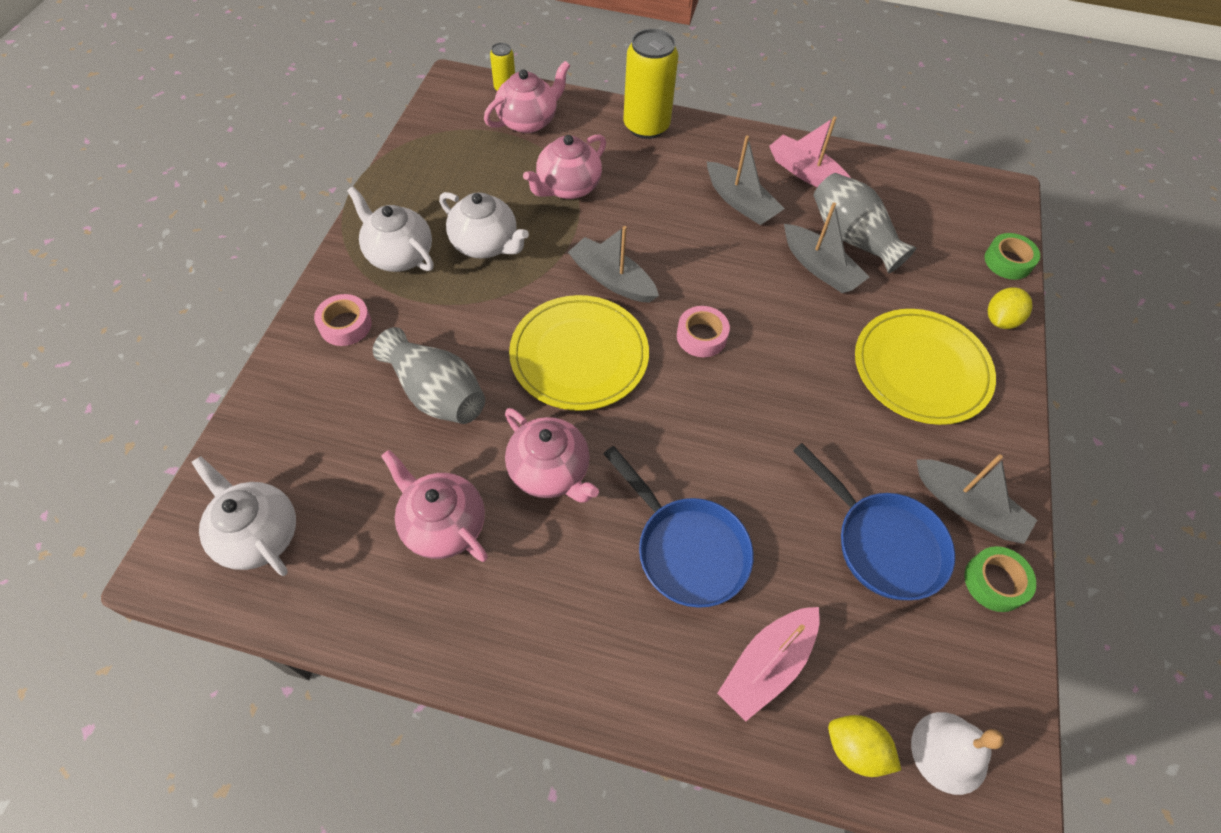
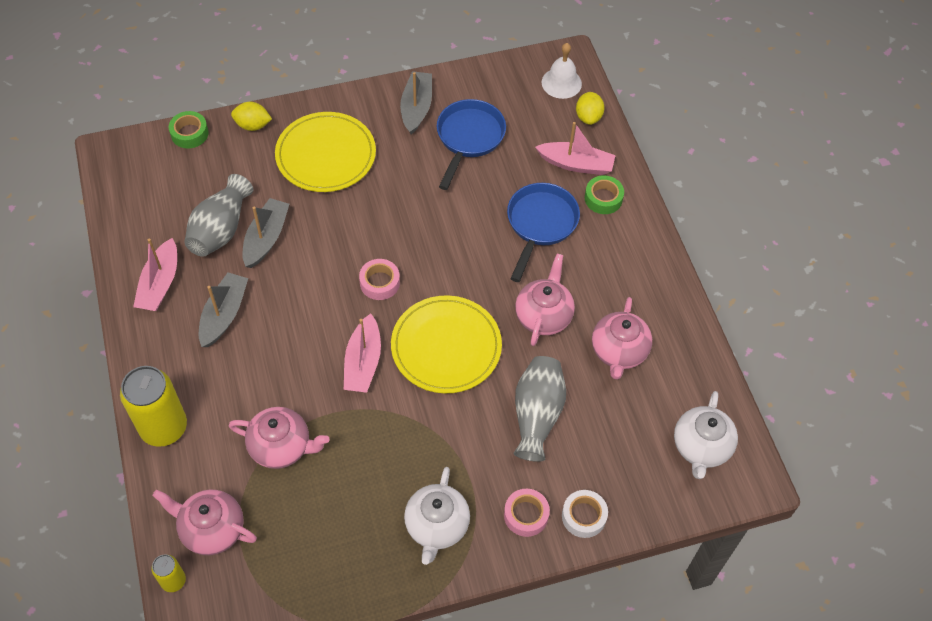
camera: 120 degrees left, 0 degrees up
(298, 371) = (583, 516): none -> white tape
(485, 244) = (384, 469): white teapot -> none
(612, 279) = (363, 362): grey boat -> pink boat
(994, 582) = (456, 86): green tape -> green tape (603, 198)

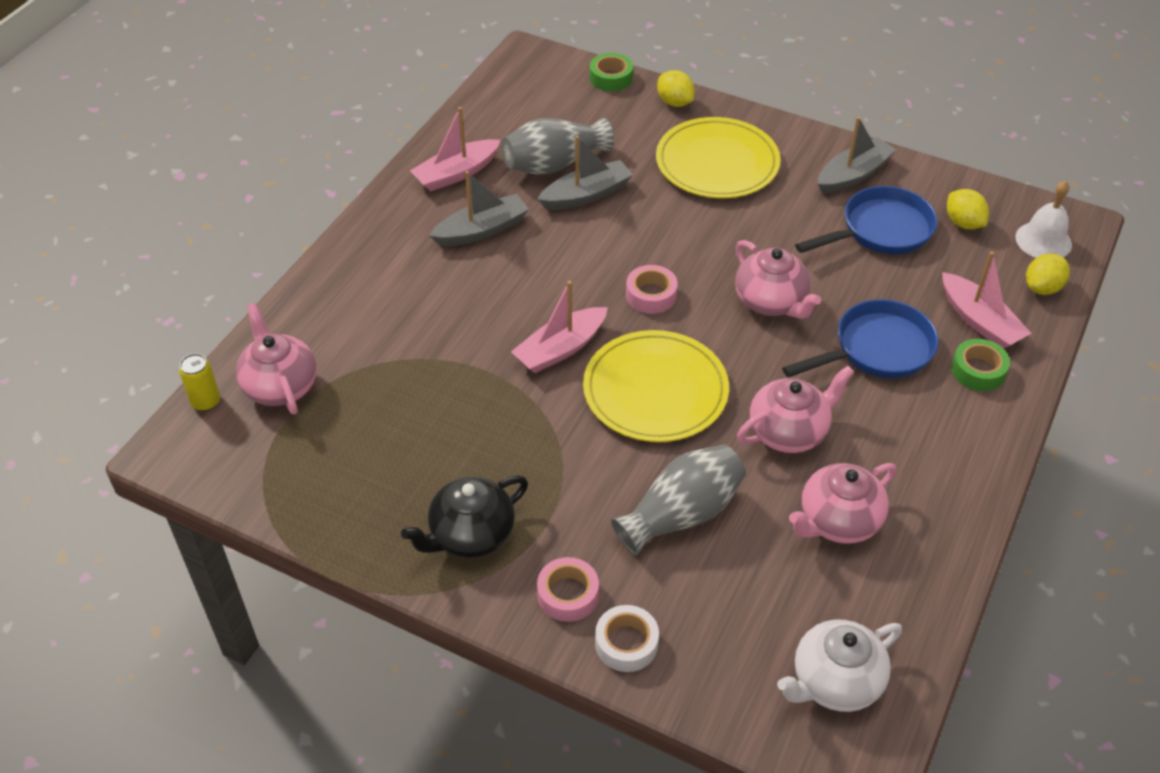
camera: 45 degrees right, 10 degrees down
(163, 427) = (334, 281): yellow can -> none
(281, 447) = (410, 365): pink teapot -> pink teapot (771, 302)
(436, 526) = (470, 535): white teapot -> black teapot
(509, 100) = (963, 223): none -> yellow lemon

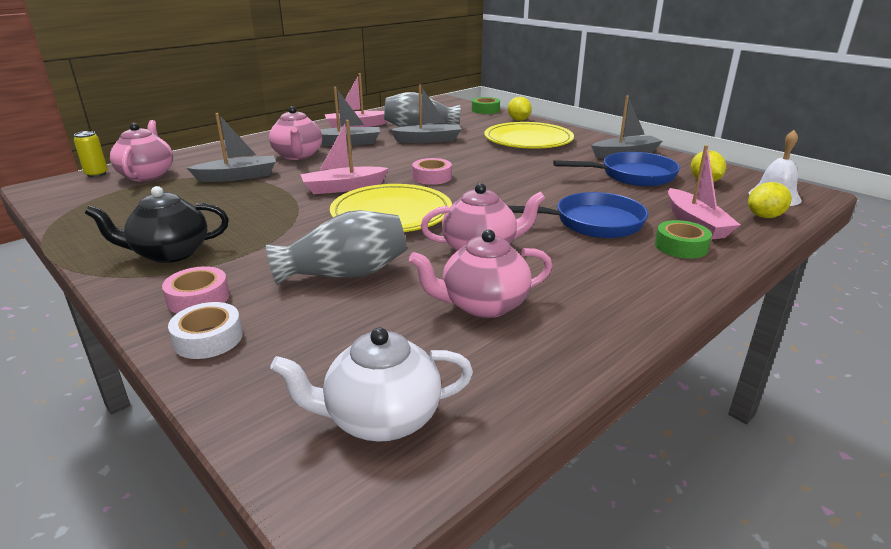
camera: 20 degrees right, 20 degrees down
(406, 358) = (238, 177): none -> grey boat
(771, 302) = (520, 191): pink teapot -> pink teapot (298, 155)

